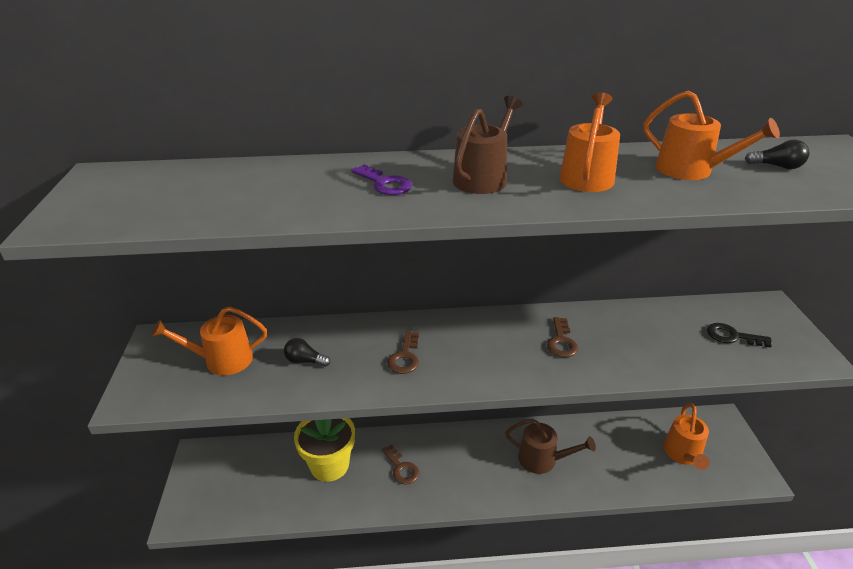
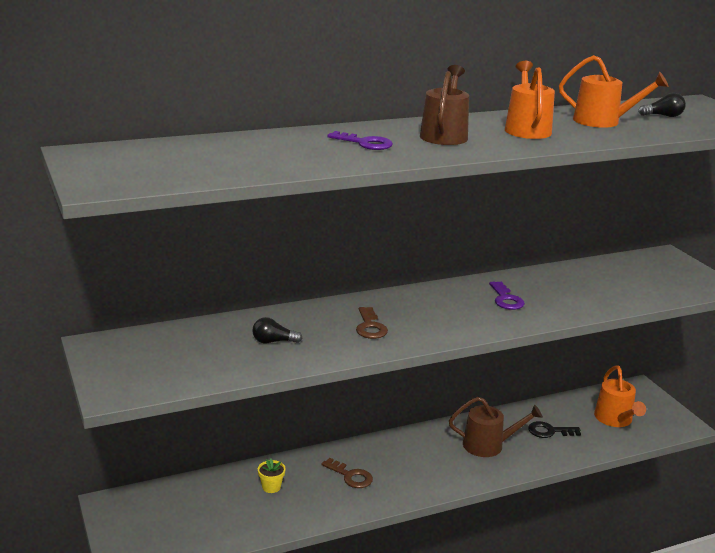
camera: 20 degrees left, 10 degrees down
(222, 360) = (186, 351): orange watering can -> none
(329, 465) = (271, 487): yellow flower pot -> yellow flower pot, size x0.42
(561, 341) = (506, 299): brown key -> purple key
(732, 336) = (646, 279): black key -> black key (549, 431)

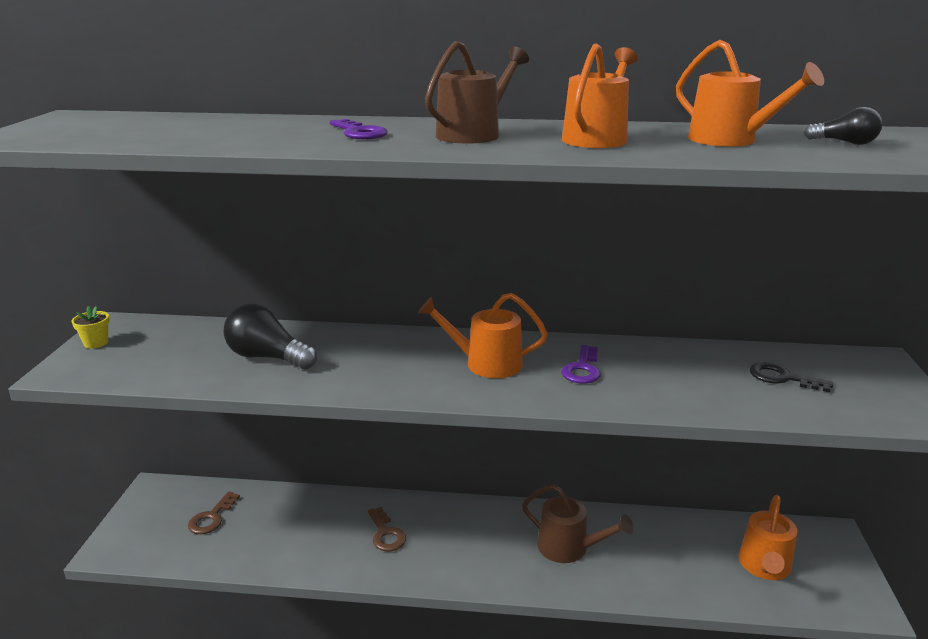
camera: 30 degrees right, 0 degrees up
(271, 487) = (300, 519): yellow flower pot -> yellow flower pot (96, 343)
(273, 341) = (268, 357): black light bulb -> black light bulb, size x1.81
(370, 327) = (384, 365): brown key -> brown key (212, 518)
(439, 309) = (486, 363): none -> orange watering can
(549, 431) = (660, 554): black key -> black key (782, 378)

